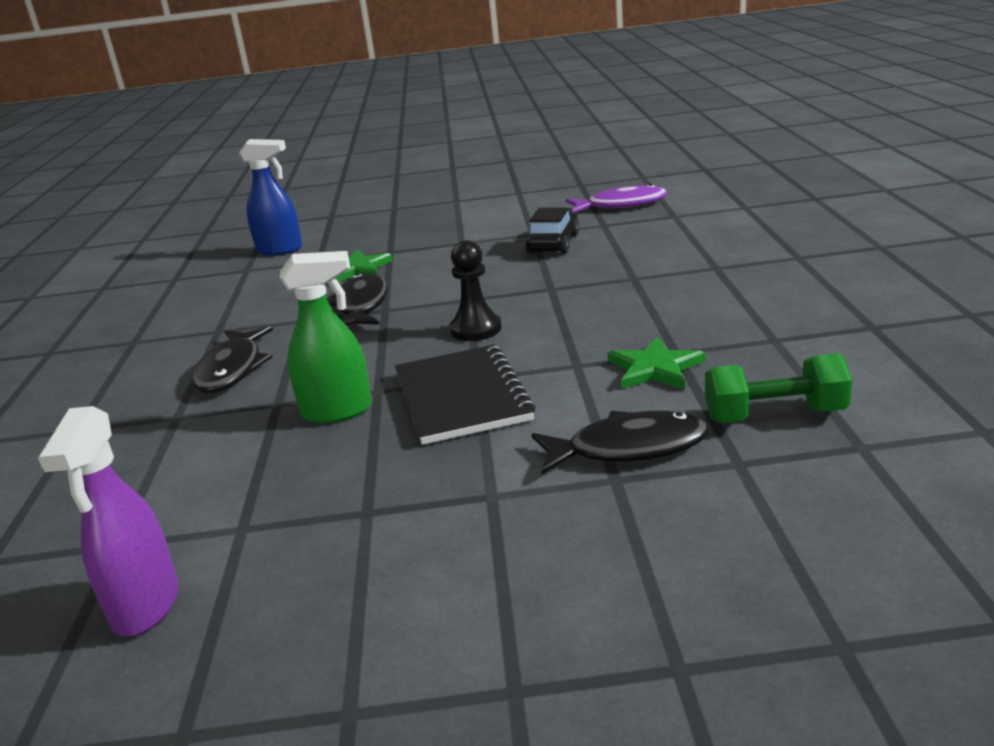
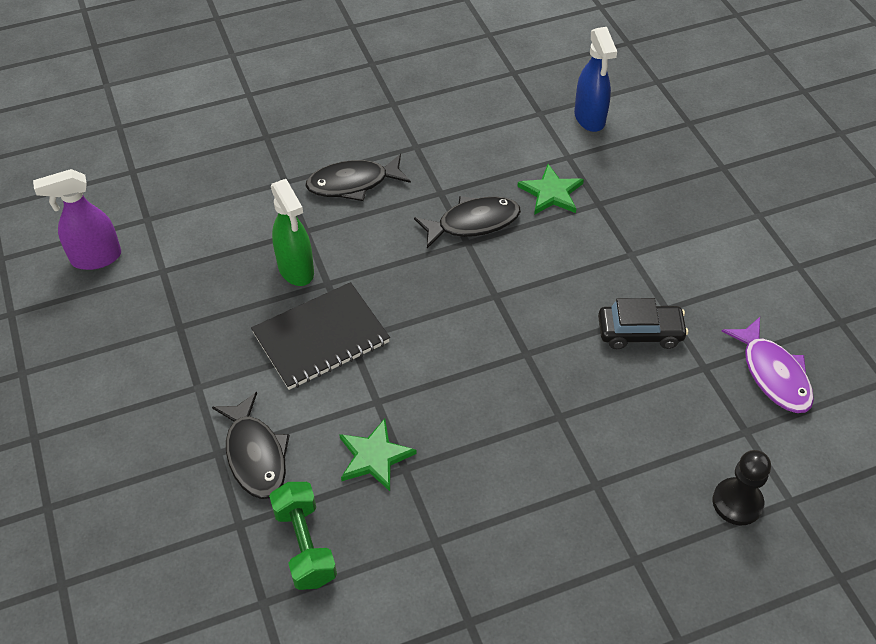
camera: 70 degrees right, 25 degrees up
(476, 329) = (435, 317): black pawn -> black pawn (737, 502)

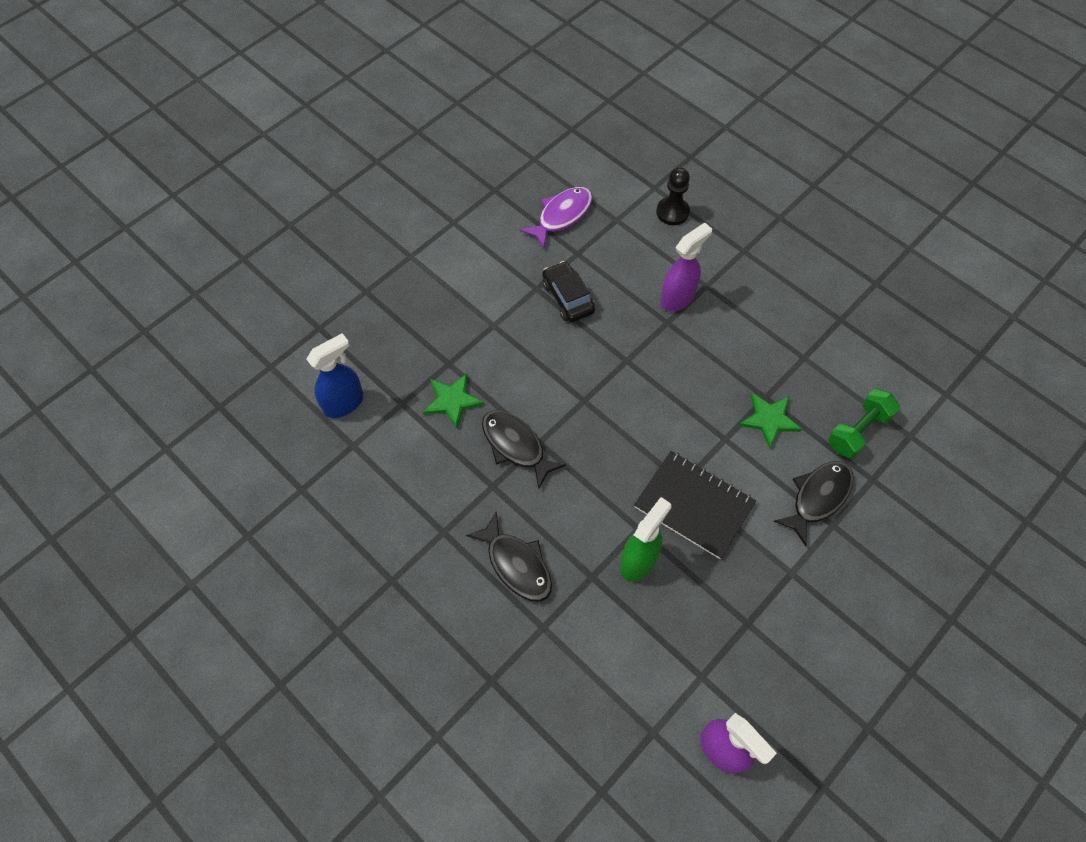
camera: 115 degrees left, 10 degrees up
(590, 443) = (678, 298): none -> purple spray bottle

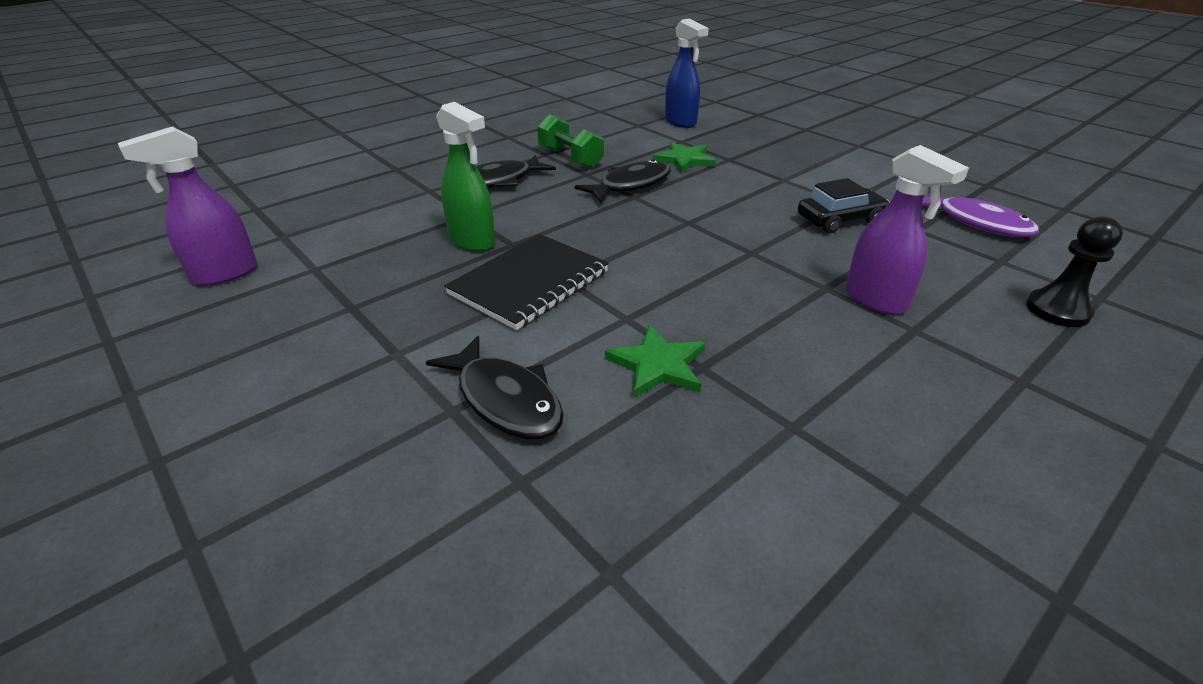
camera: 95 degrees right, 25 degrees down
(858, 431) = (629, 479): green dumbbell -> green dumbbell (570, 158)

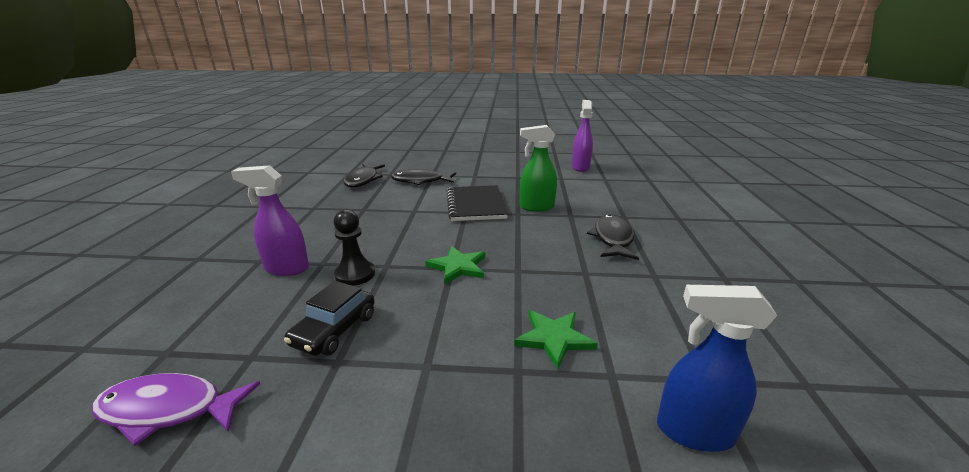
camera: 135 degrees right, 10 degrees down
(570, 158) = (630, 282): green dumbbell -> none
(630, 185) = (538, 279): black fish -> black fish (363, 180)
(658, 365) = (381, 204): green star -> green star (458, 267)
(1057, 310) = (139, 316): black pawn -> black pawn (355, 274)

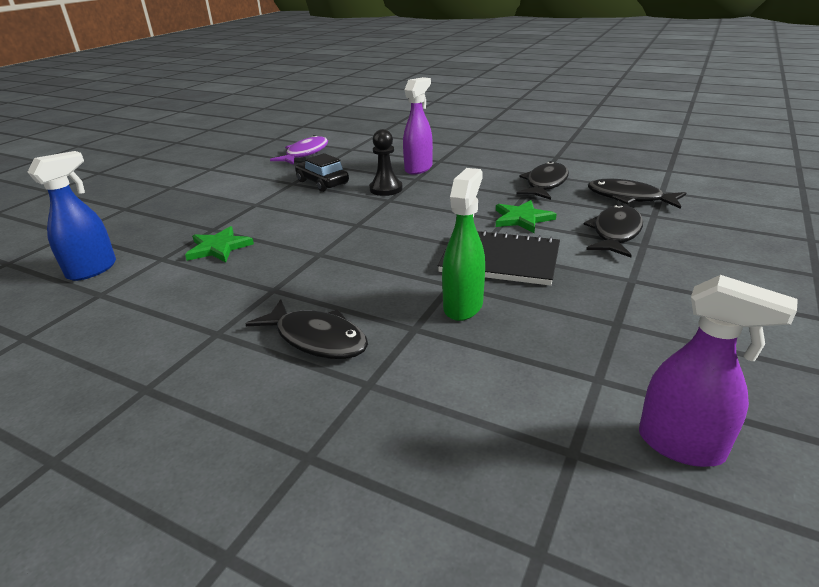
camera: 115 degrees right, 5 degrees up
(336, 204) = (545, 184): none -> black fish
(458, 267) = (355, 227): green star -> green star (522, 219)

